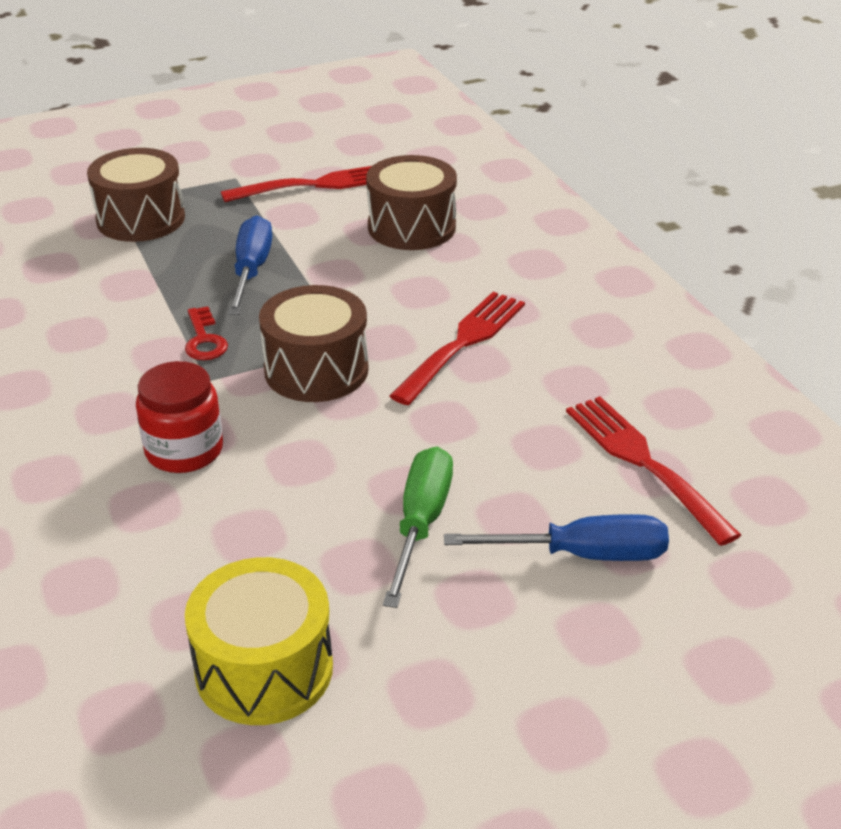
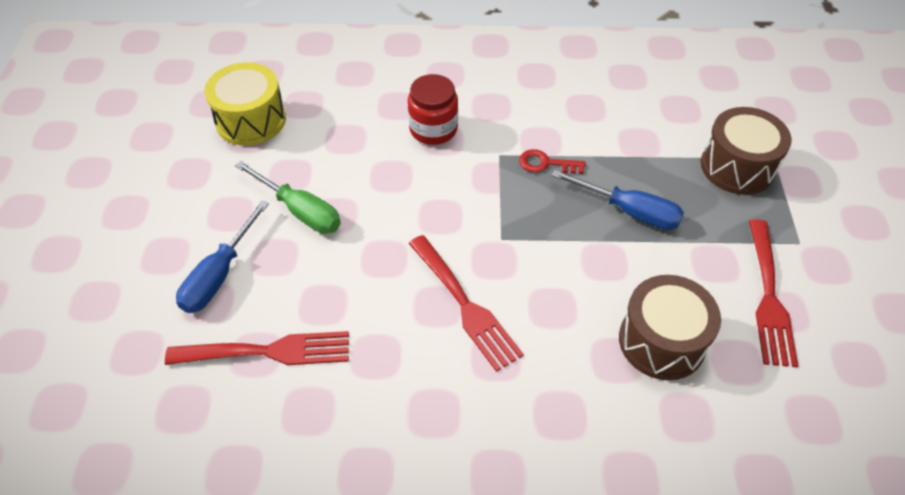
camera: 115 degrees right, 15 degrees up
(316, 370) = (479, 210): brown drum -> none

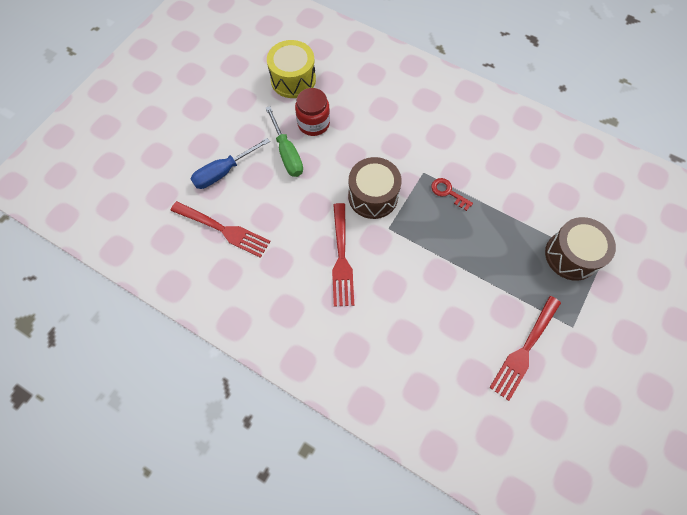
camera: 30 degrees right, 15 degrees up
(433, 129) = (394, 135): red jar -> red jar (313, 123)
(629, 211) = (478, 250): blue screwdriver -> none
(661, 341) = (438, 340): brown drum -> brown drum (373, 196)

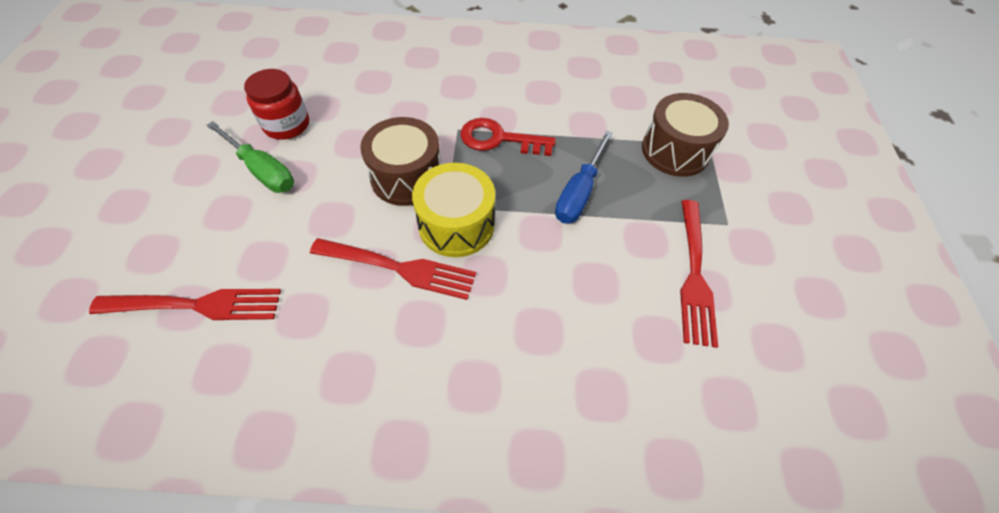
camera: 30 degrees left, 10 degrees down
(224, 172) = (170, 227): blue screwdriver -> blue screwdriver (579, 192)
(293, 80) = (237, 87): yellow drum -> yellow drum (456, 224)
(341, 258) = (399, 268): red fork -> red fork turned 45 degrees counterclockwise
(448, 192) = (499, 139): red key -> red key, size x1.56

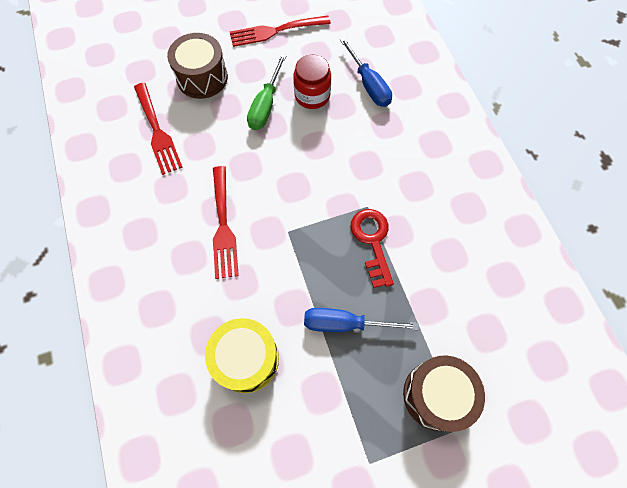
camera: 70 degrees right, 10 degrees up
(314, 76) = (368, 85): none -> blue screwdriver
(406, 177) = (301, 193): brown drum -> brown drum (202, 78)
(456, 224) = (274, 245): yellow drum -> yellow drum (246, 359)
(694, 275) = (301, 442): red fork -> red fork (275, 31)

